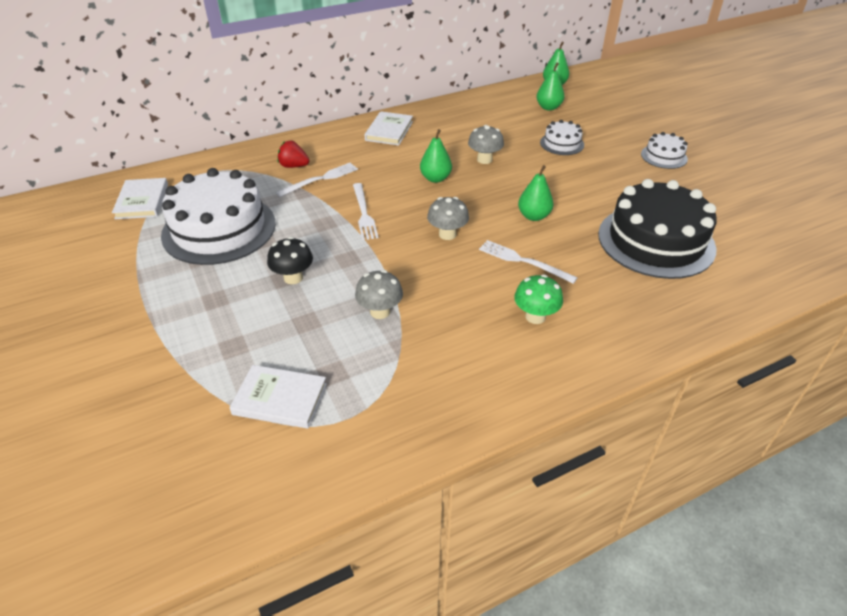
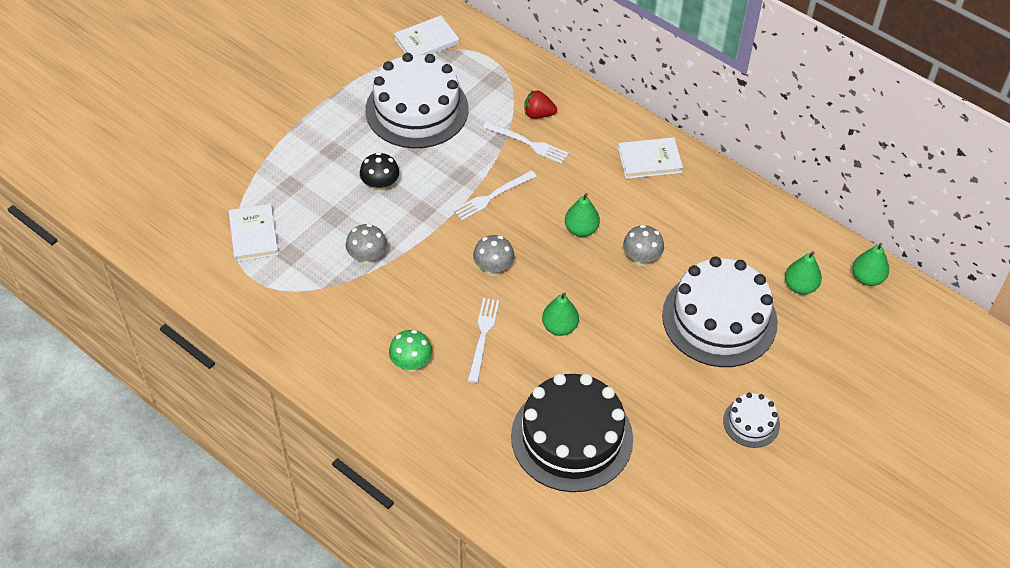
camera: 65 degrees right, 10 degrees up
(294, 166) = (538, 114): red strawberry -> red strawberry turned 75 degrees counterclockwise
(562, 143) = (719, 318): white cake -> white cake, size x2.14

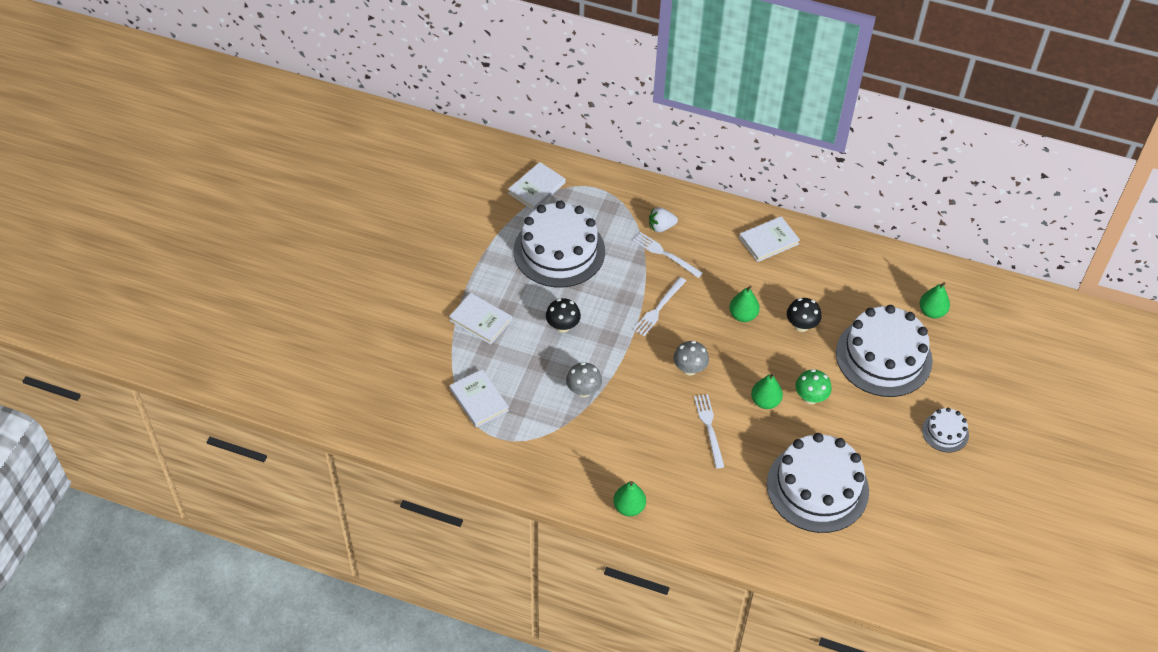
camera: 20 degrees left, 0 degrees up
(298, 156) = (480, 320): none -> white book
(411, 364) = (664, 468): green mushroom -> green mushroom (810, 397)
(528, 143) = (665, 254): white fork -> white fork turned 150 degrees counterclockwise
(538, 114) = (661, 227): red strawberry -> white strawberry
(572, 437) = (817, 487): black cake -> white cake
(641, 258) = (801, 325): grey mushroom -> black mushroom
(867, 278) = (978, 290): green pear -> green pear (629, 507)

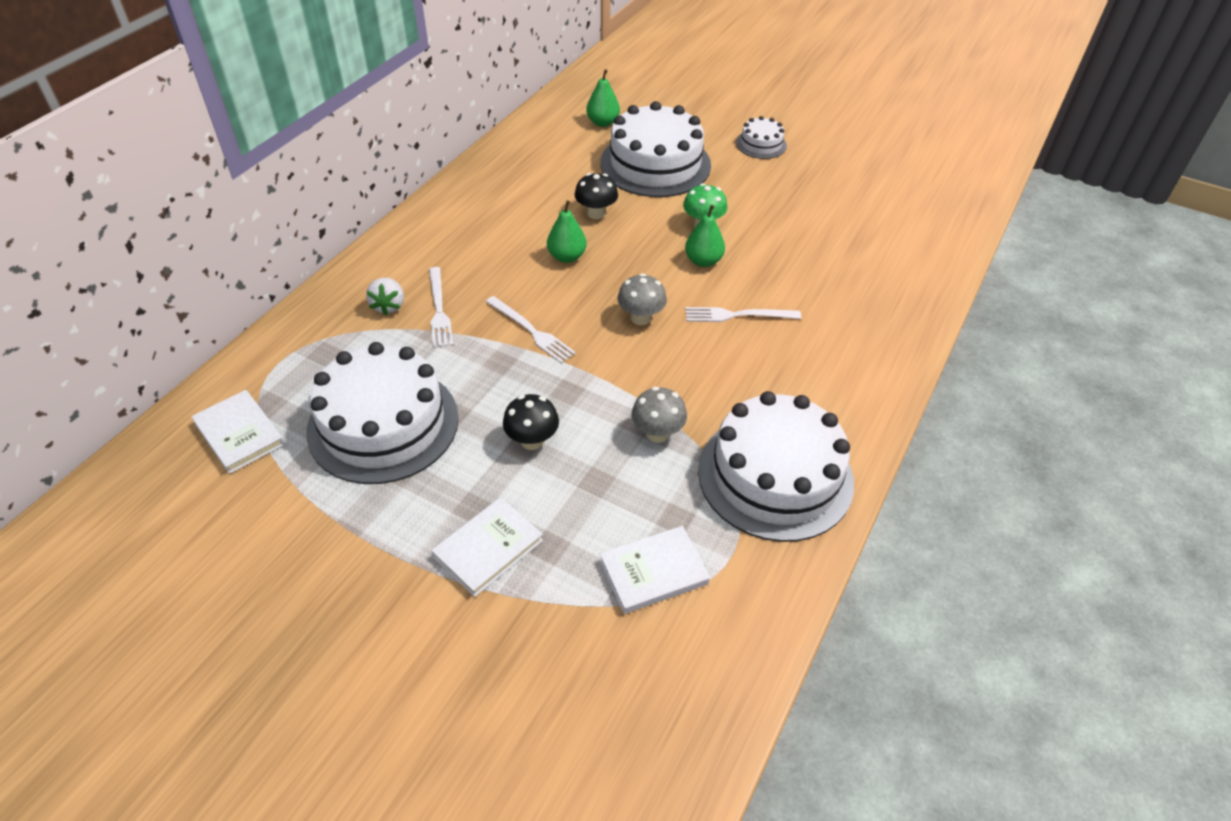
camera: 80 degrees left, 5 degrees down
(629, 507) = (861, 413): green pear -> none
(665, 254) = (439, 310): white fork -> white fork turned 60 degrees counterclockwise
(769, 241) = (456, 216): white book -> none
(817, 487) = (829, 242): white cake -> white cake (775, 476)

